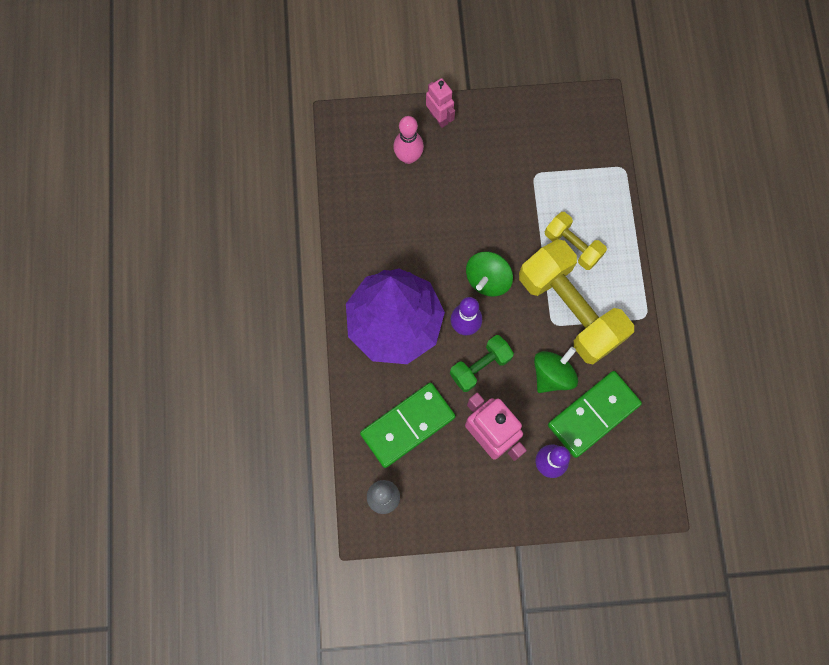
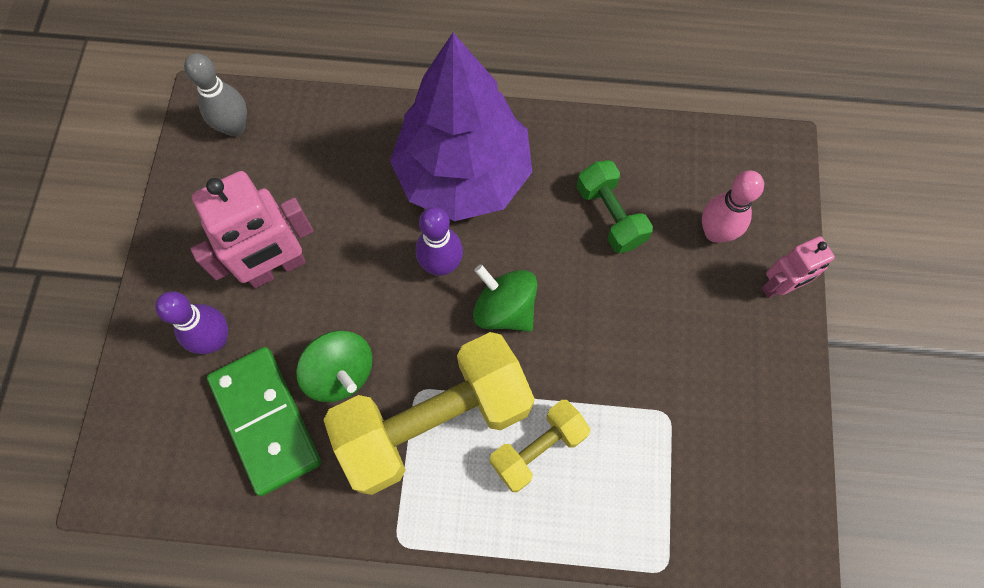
camera: 100 degrees right, 5 degrees down
(407, 425) = (320, 169): green domino -> none
(480, 366) = (377, 274): green dumbbell -> green dumbbell (610, 215)

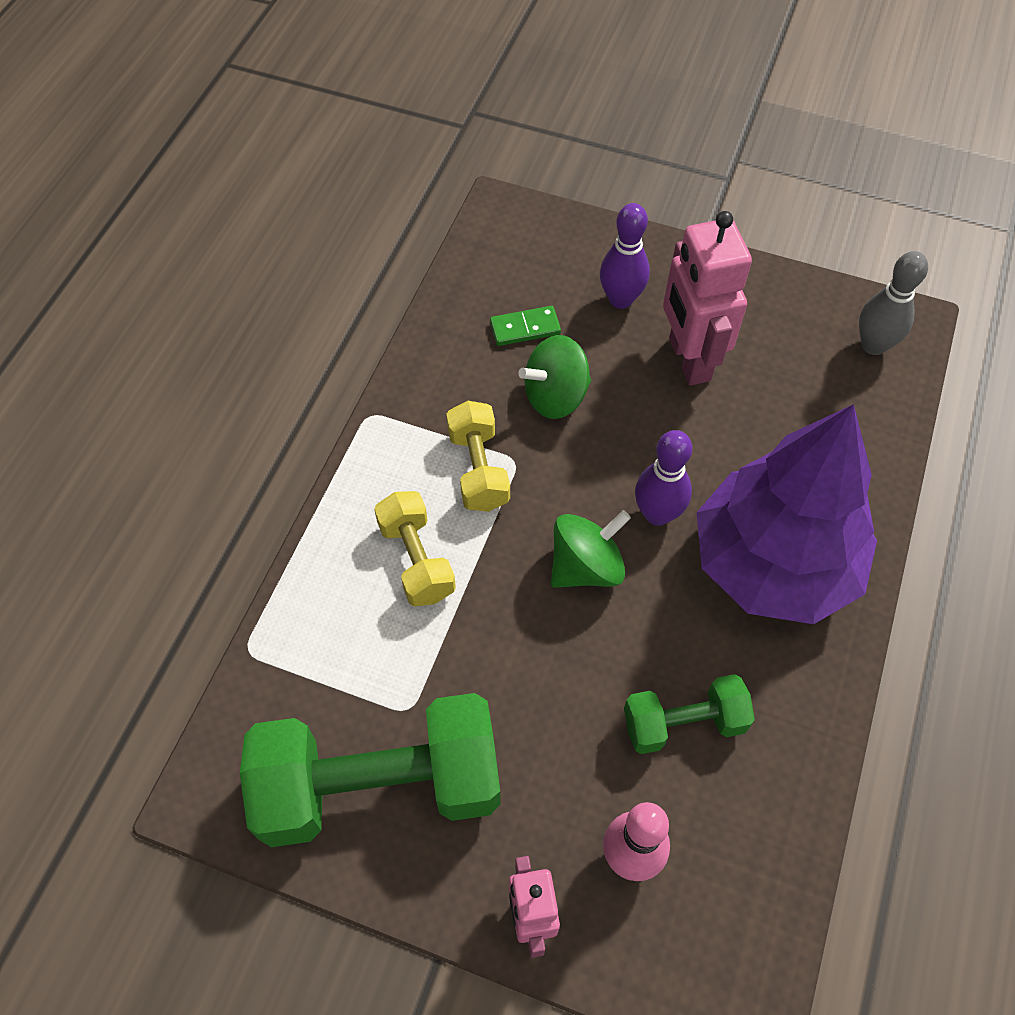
camera: 105 degrees right, 10 degrees down
(265, 421) = (525, 328): green domino -> green domino, size x0.49
(434, 421) = (478, 469): yellow dumbbell -> yellow dumbbell, size x0.52
(732, 417) = (380, 785): none -> green dumbbell

